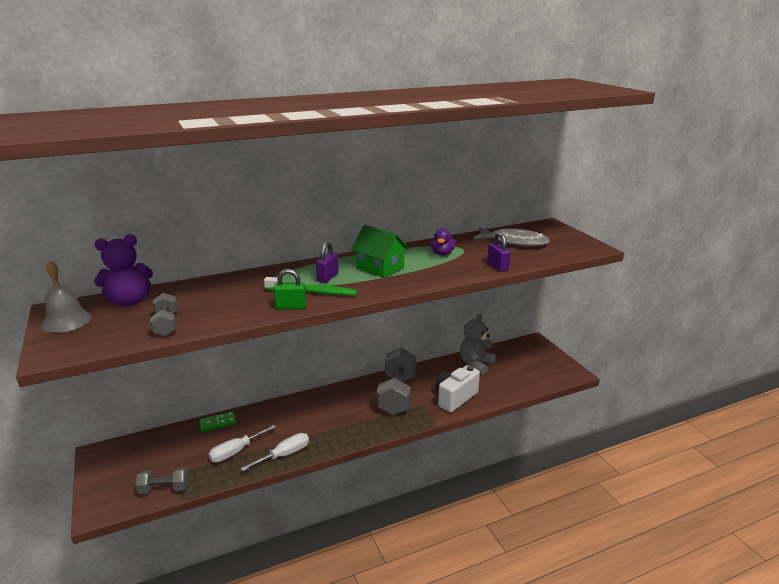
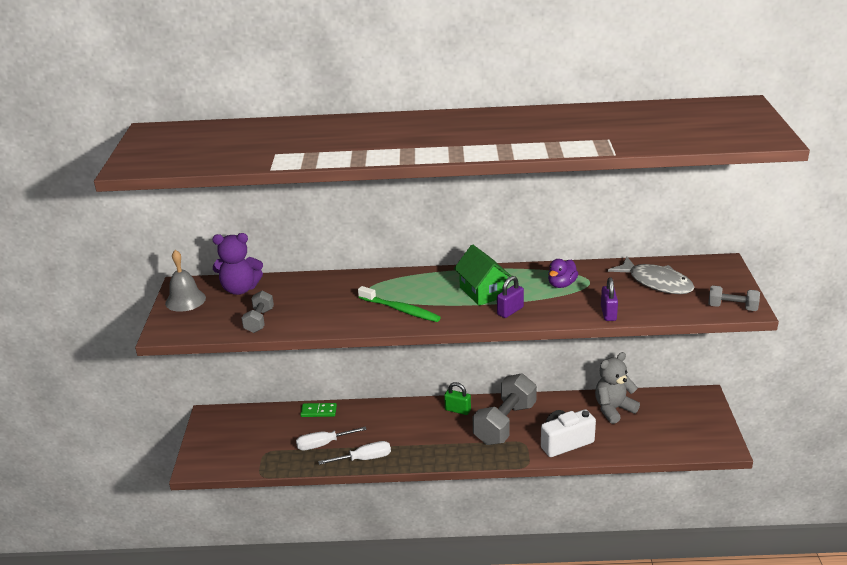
camera: 25 degrees right, 5 degrees up
(164, 489) = (251, 463): grey dumbbell -> grey dumbbell (732, 307)
(291, 307) = (371, 323): green padlock -> green padlock (458, 410)
(328, 277) = (425, 294): purple padlock -> purple padlock (510, 311)

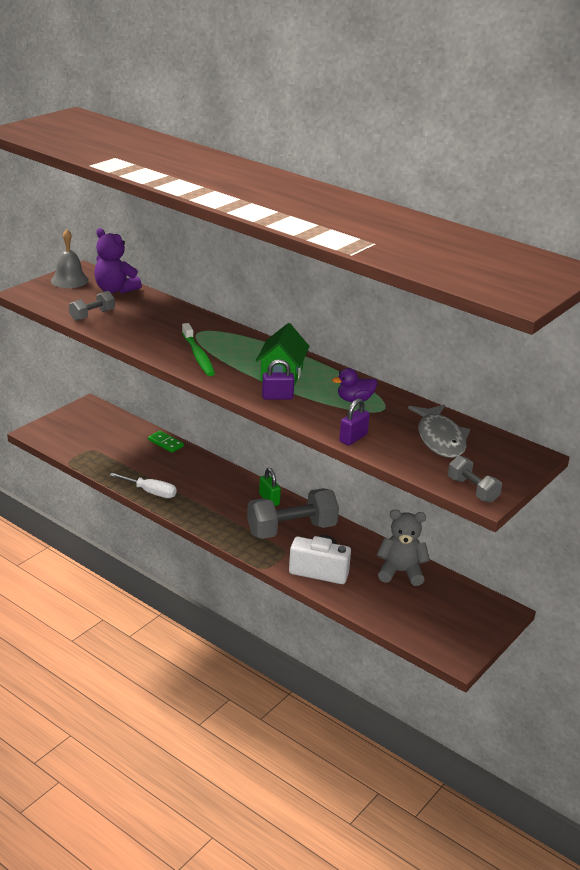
camera: 35 degrees right, 0 degrees up
(323, 444) = (137, 466): white screwdriver -> none

